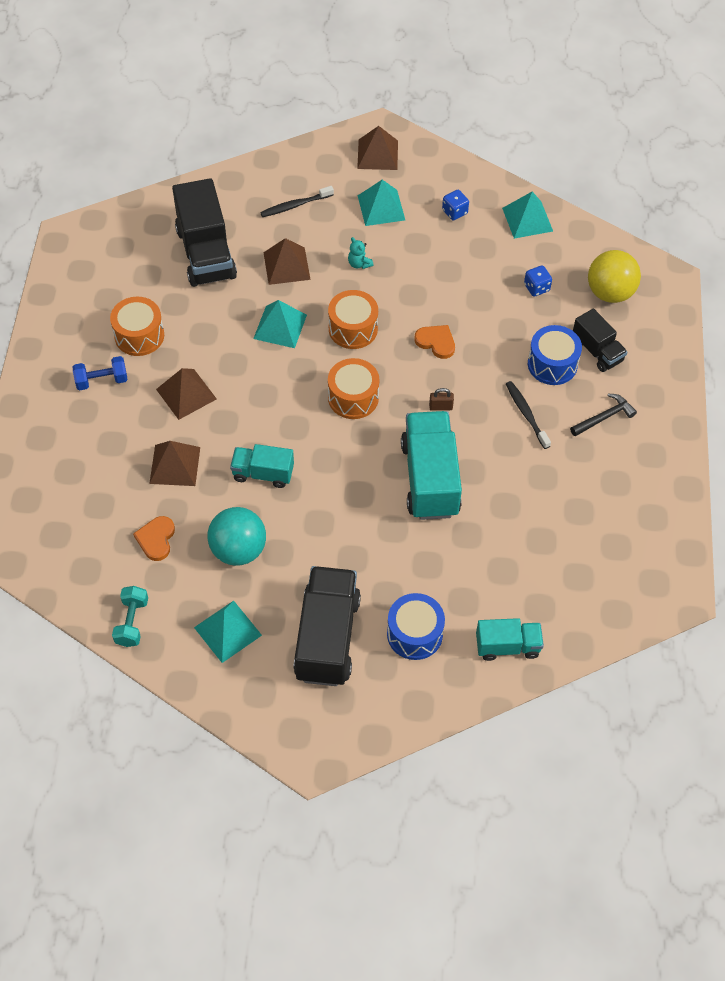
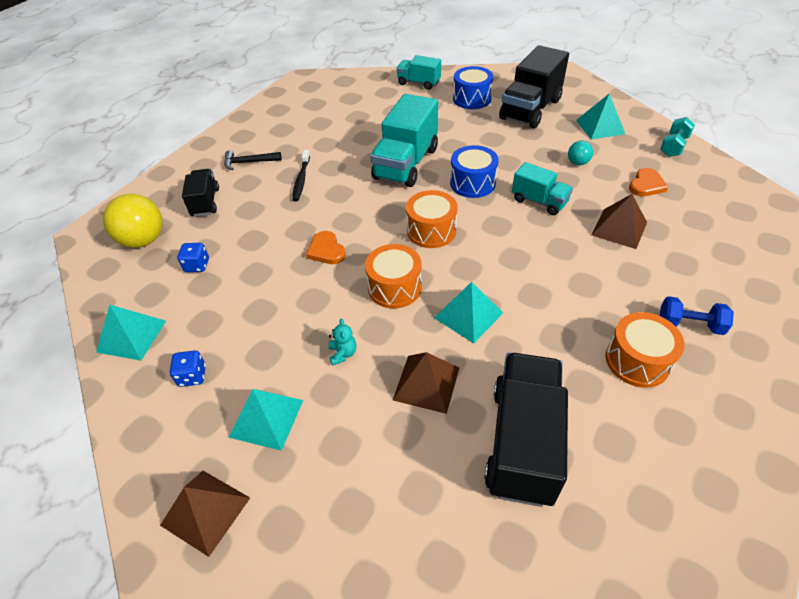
camera: 150 degrees left, 10 degrees down
(186, 394) = (594, 282): brown pyramid -> none
(238, 550) = (577, 163): turquoise ball -> turquoise ball, size x0.50
(295, 205) = (370, 470): black toothbrush -> none
(440, 407) = (362, 203): brown padlock -> none
(552, 364) = (248, 204): blue drum -> blue drum (472, 183)

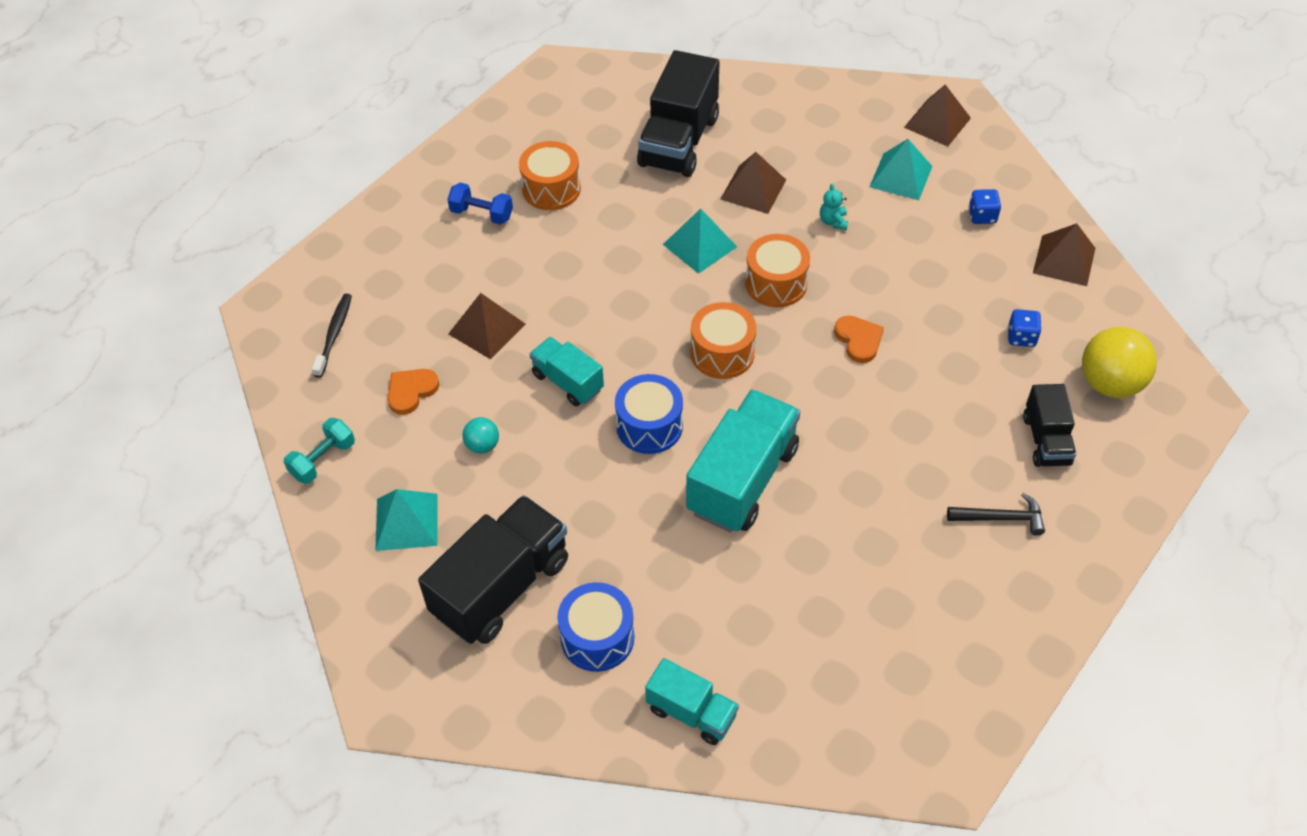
camera: 175 degrees left, 5 degrees up
(132, 336) = (1064, 260): turquoise pyramid -> brown pyramid
(301, 180) = (907, 467): black toothbrush -> black toothbrush (334, 334)

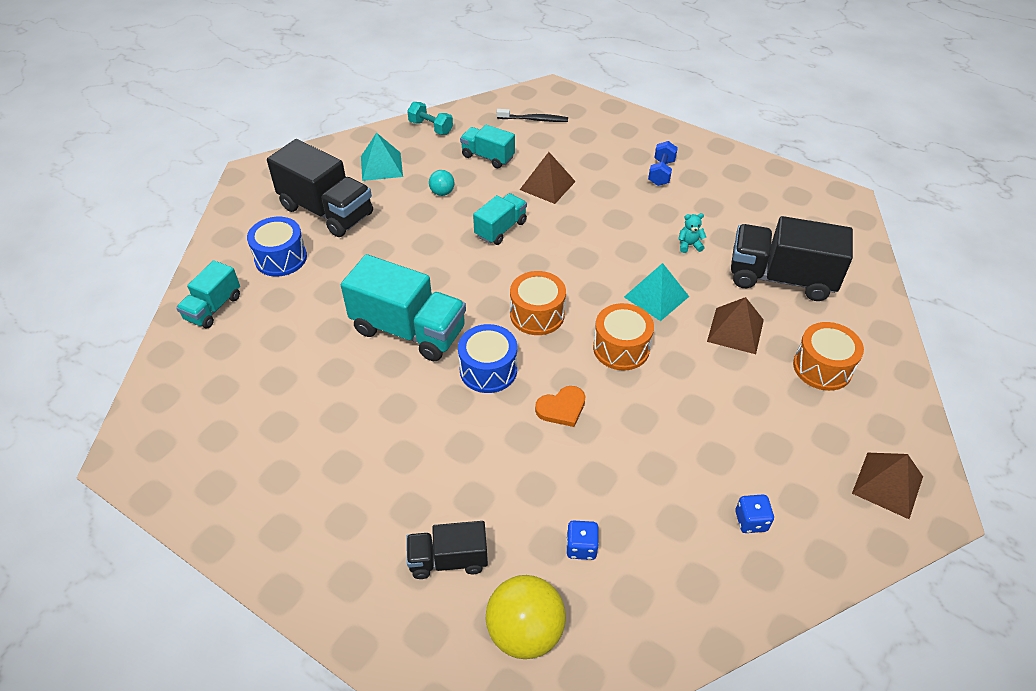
camera: 85 degrees right, 5 degrees down
(411, 391) = (488, 157): orange heart -> turquoise truck
(551, 189) = (698, 206): orange drum -> orange drum (822, 367)
(649, 426) = (460, 275): blue drum -> blue drum (488, 370)
(833, 221) = (709, 390): turquoise teddy bear -> turquoise teddy bear (689, 245)
(901, 176) = (789, 447): turquoise pyramid -> none
(1000, 518) = (359, 512): black hammer -> none
(1064, 260) = (701, 601): brown pyramid -> none

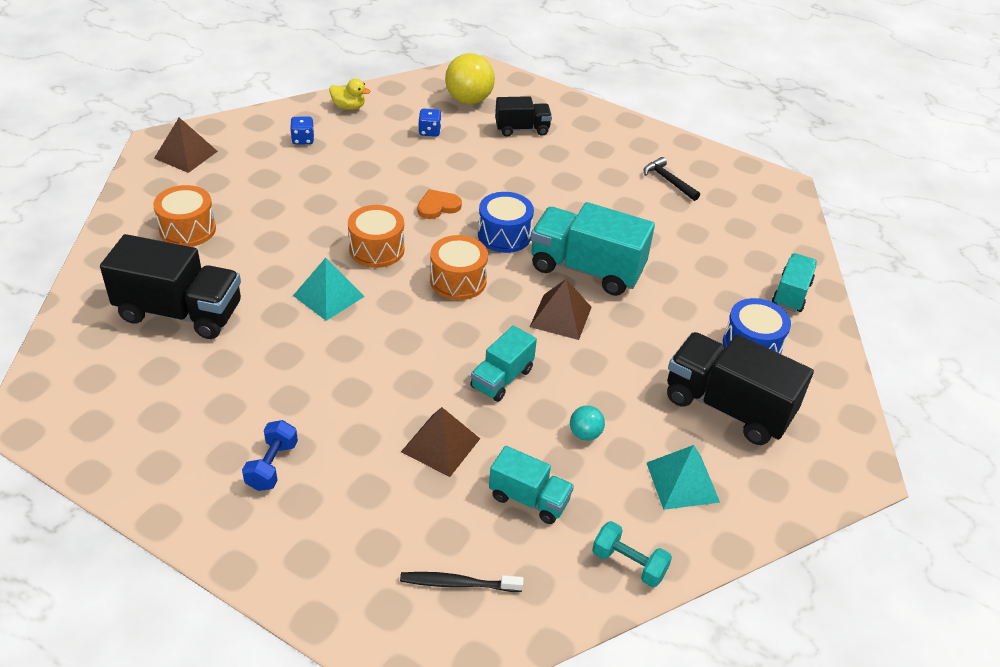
camera: 175 degrees right, 5 degrees down
(273, 460) = (668, 181): none -> black hammer
(689, 245) = (271, 353): turquoise teddy bear -> none
(707, 603) = (349, 107): none -> yellow duck
(735, 330) = (257, 262): brown pyramid -> brown pyramid (561, 317)

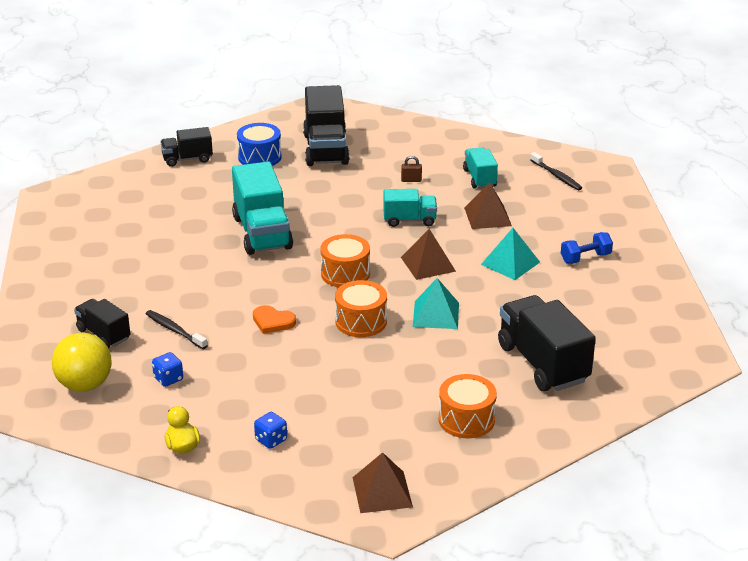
camera: 125 degrees left, 10 degrees down
(487, 159) = (174, 330): none -> black toothbrush
(504, 235) = (268, 278): blue drum -> none
(561, 317) = (325, 223): brown pyramid -> brown pyramid (428, 264)
(585, 434) = (411, 180): turquoise ball -> brown padlock
(629, 564) = (474, 141): turquoise dumbbell -> none
(668, 181) = (102, 240): black hammer -> none
(682, 482) = (401, 144): turquoise pyramid -> turquoise pyramid (510, 263)
(791, 294) = (187, 159): turquoise truck -> black truck

